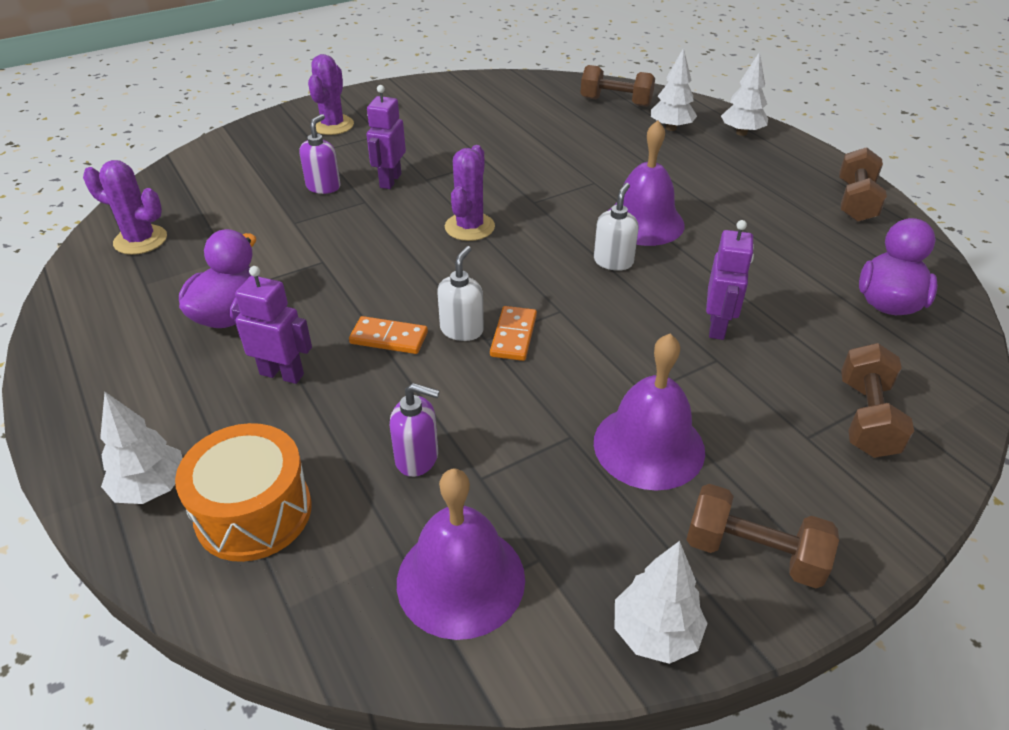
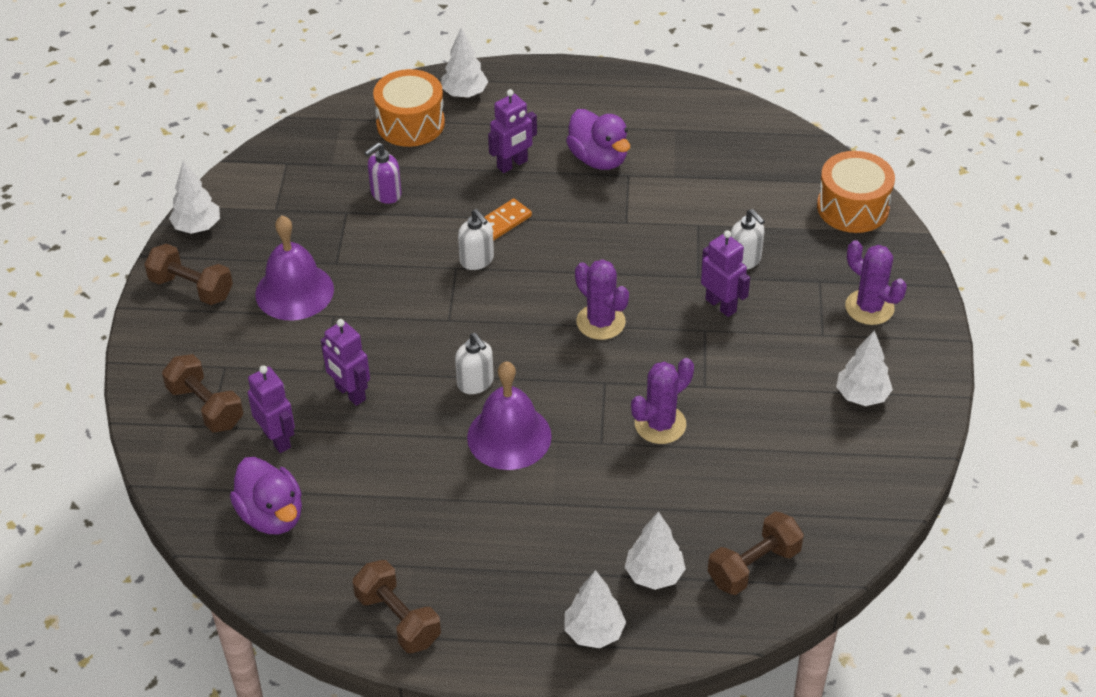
camera: 125 degrees right, 5 degrees up
(140, 240) = (740, 139): purple cactus -> purple cactus (660, 424)
(212, 160) = (852, 207): none -> orange drum
(323, 187) = (744, 260): purple soap dispenser -> white soap dispenser
(428, 107) = (862, 396): none -> white tree
(460, 579) = (294, 177): purple bell -> none
(513, 336) = (446, 282): orange domino -> none
(753, 553) = (191, 288): brown dumbbell -> brown dumbbell turned 60 degrees clockwise
(823, 344) = (277, 439): none -> purple robot

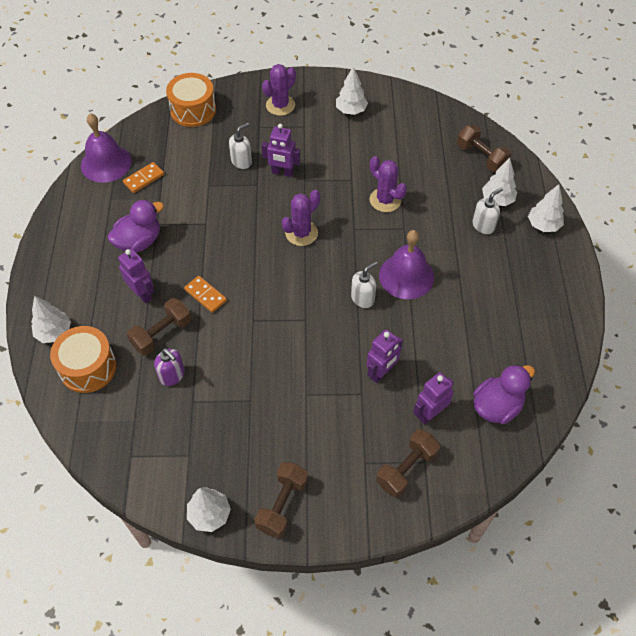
camera: 95 degrees left, 10 degrees up
(294, 291) = (282, 425): purple bell -> purple bell (106, 163)
(398, 619) = (560, 322): brown dumbbell -> brown dumbbell (162, 334)
(477, 260) = (245, 307): white soap dispenser -> white soap dispenser (483, 225)
(711, 160) = (144, 179): none -> orange domino
(721, 305) = (282, 172): purple robot -> purple robot turned 120 degrees counterclockwise

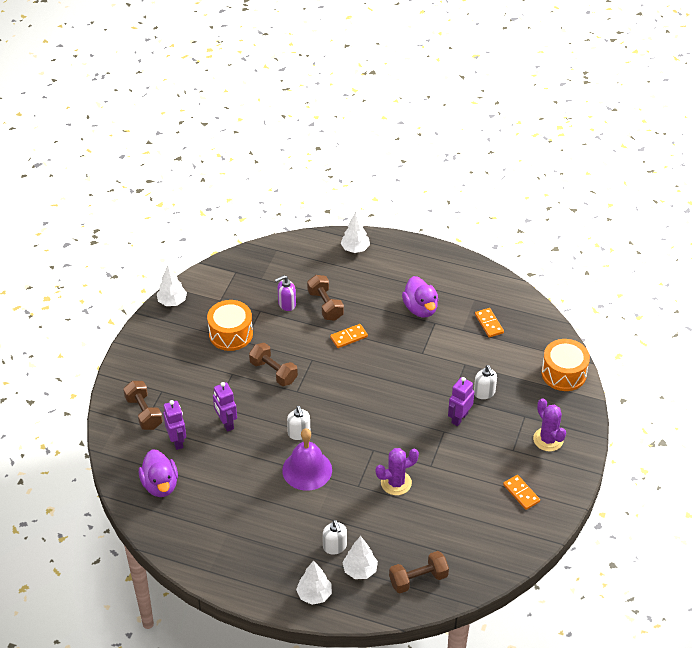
camera: 110 degrees right, 10 degrees down
(88, 367) = (316, 262): orange drum -> orange drum (231, 334)
(106, 163) = (517, 303): purple bell -> none
(142, 294) = (367, 301): purple robot -> none
(282, 505) = (157, 339): brown dumbbell -> brown dumbbell (273, 372)
(301, 233) = (384, 412): purple cactus -> none
(351, 110) = (521, 493): white tree -> orange domino

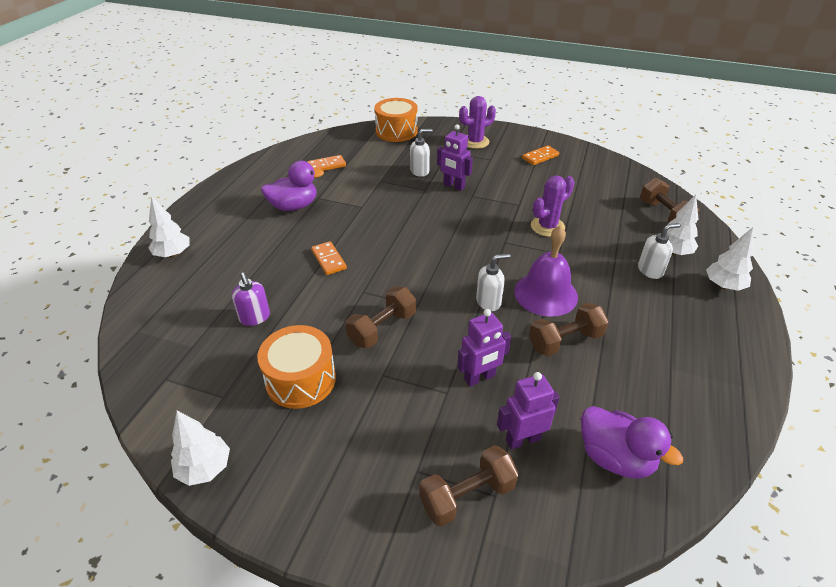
camera: 90 degrees left, 5 degrees down
(160, 485) = (615, 457): purple duck -> purple duck turned 60 degrees clockwise
(325, 305) = (268, 280): brown dumbbell -> brown dumbbell (565, 341)
(396, 483) = (547, 226): purple cactus -> purple cactus turned 75 degrees clockwise

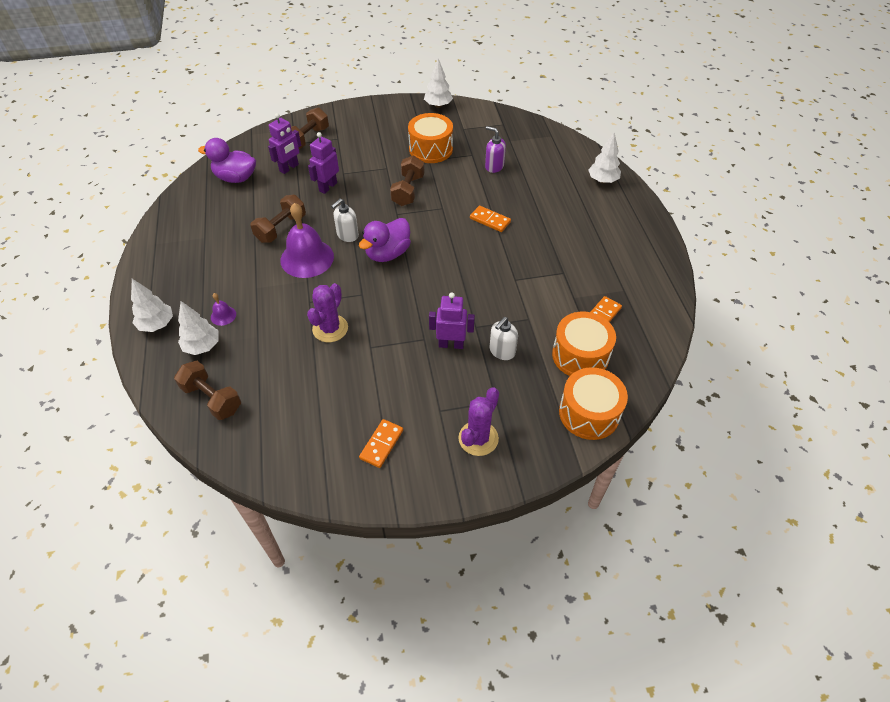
camera: 150 degrees right, 10 degrees up
(294, 206) = (572, 254): purple duck -> purple duck (387, 253)
(369, 153) = (580, 355): none -> orange drum
(650, 270) = (223, 315): white soap dispenser -> purple bell

